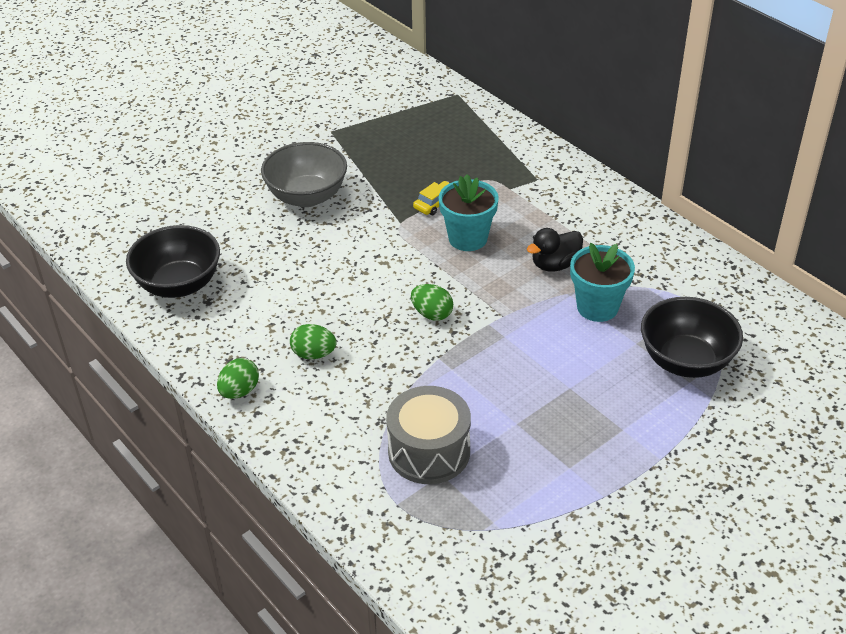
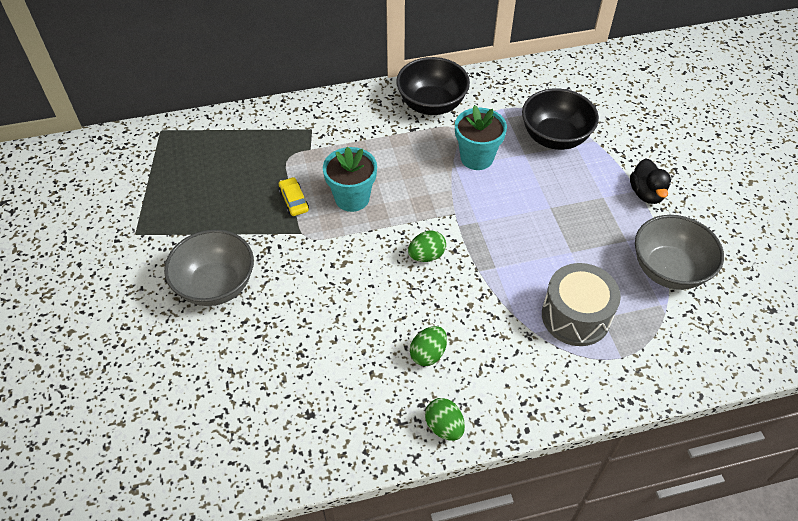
camera: 65 degrees left, 10 degrees up
(179, 284) = (270, 432): black bowl -> black bowl (432, 104)
(551, 518) = (668, 270): none -> grey bowl
(555, 265) = (417, 161): black duck -> black duck (646, 193)

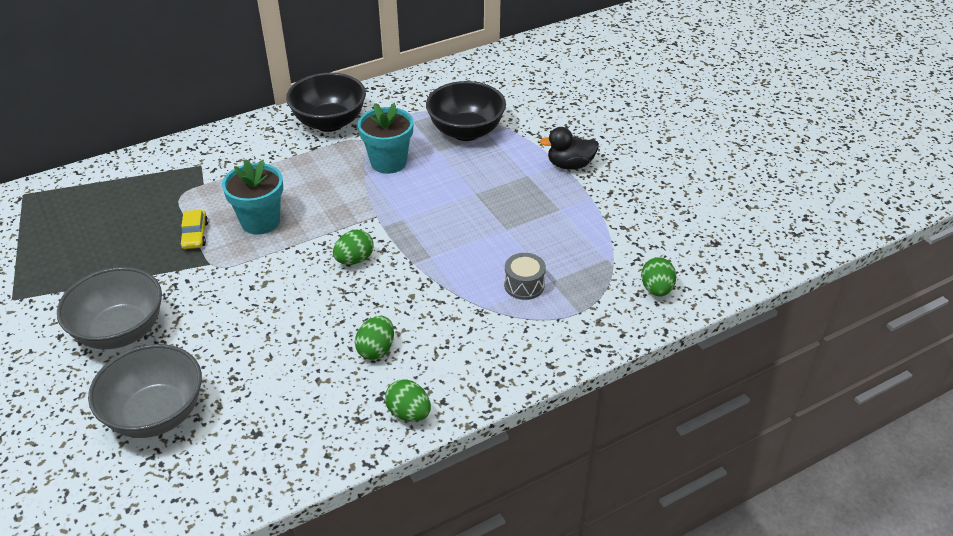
camera: 15 degrees left, 10 degrees down
(294, 200) = (195, 235): yellow car -> yellow car turned 150 degrees counterclockwise
(575, 316) = (524, 285): grey drum -> grey drum, size x0.55
(646, 193) = (570, 165): black duck -> black duck turned 105 degrees clockwise
(668, 270) = (607, 227): grey bowl -> grey bowl (156, 414)
(701, 349) = (656, 289): none -> green egg

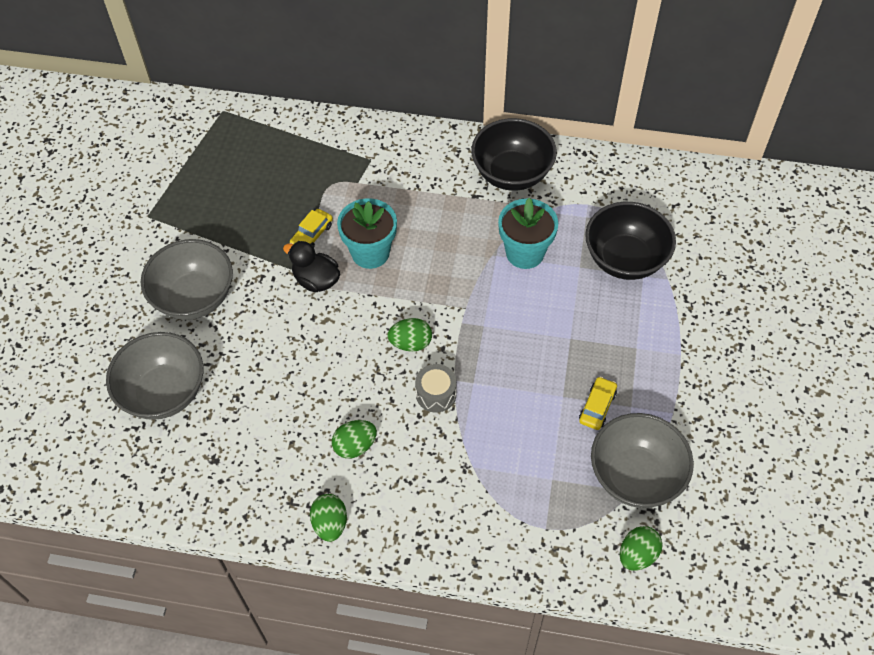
camera: 40 degrees right, 15 degrees up
(524, 285) = (525, 467): grey drum -> grey drum (436, 394)
(537, 222) = (597, 407): none -> yellow car
(570, 165) = (688, 361): black duck -> black duck (316, 280)
(605, 246) = (635, 476): none -> grey bowl

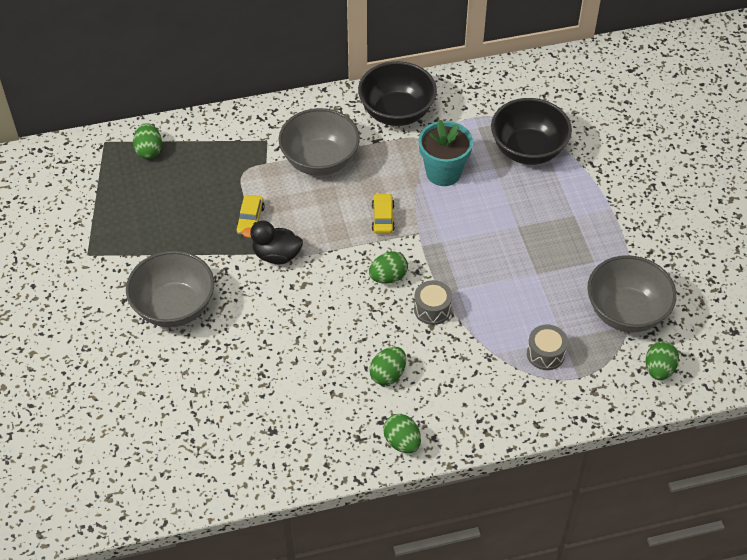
camera: 25 degrees left, 5 degrees down
(164, 392) = (194, 394): grey bowl -> grey bowl (320, 161)
(257, 133) = (149, 150): none -> green egg
(370, 253) = (311, 217): turquoise flower pot -> none
(525, 488) = (545, 354): none -> grey drum
(597, 407) = (568, 271): yellow car -> yellow car (383, 218)

